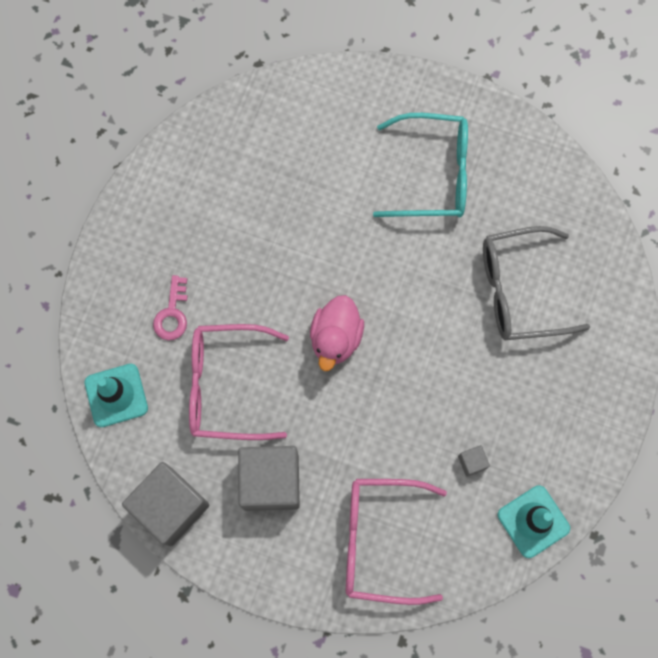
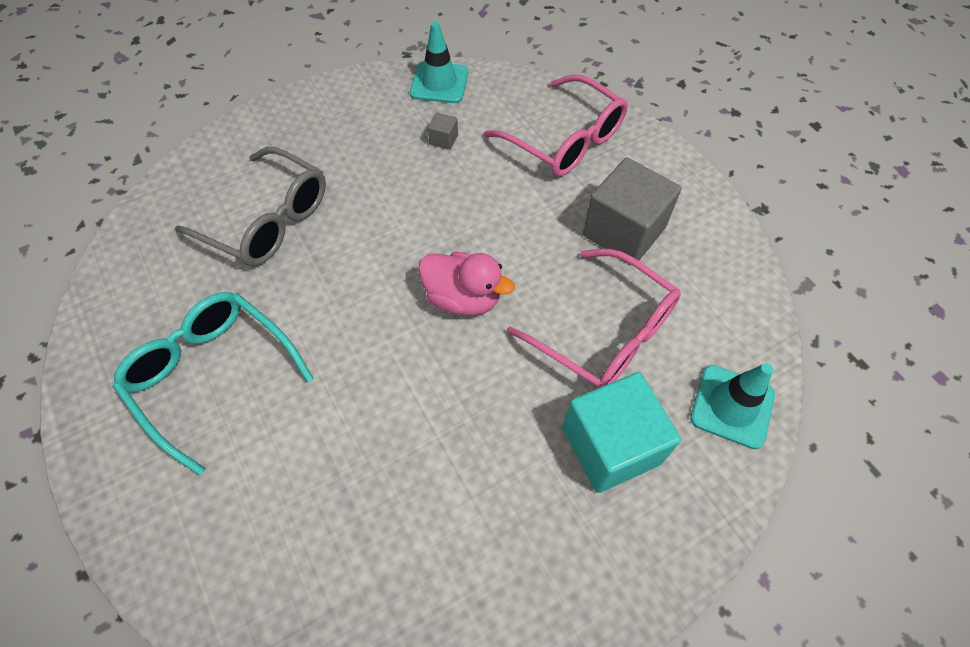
camera: 140 degrees left, 15 degrees down
(171, 507) = (734, 272): grey cube -> none
(172, 313) = (611, 445): pink key -> turquoise cube
(335, 338) = (463, 298): pink duck -> pink duck turned 60 degrees clockwise

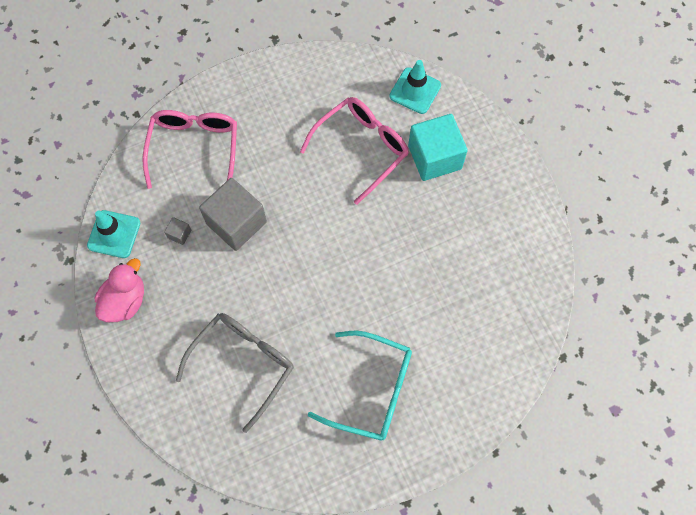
camera: 85 degrees left, 10 degrees up
(212, 375) = (372, 390): turquoise glasses -> turquoise glasses turned 120 degrees counterclockwise
(463, 298) = (327, 229): pink duck -> pink duck (125, 301)
(565, 140) = (194, 148): pink glasses -> pink glasses turned 45 degrees counterclockwise
(624, 231) = (284, 124): grey cube -> grey cube (236, 223)

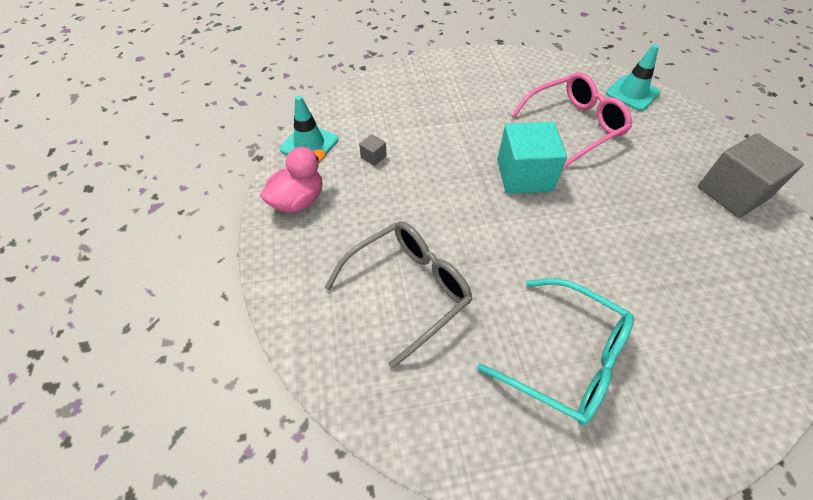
camera: 15 degrees right, 15 degrees down
(194, 148) = (408, 97): pink glasses -> none
(236, 223) = (434, 159): grey cube -> grey cube (732, 193)
(434, 157) = (652, 145): turquoise cube -> turquoise cube (524, 175)

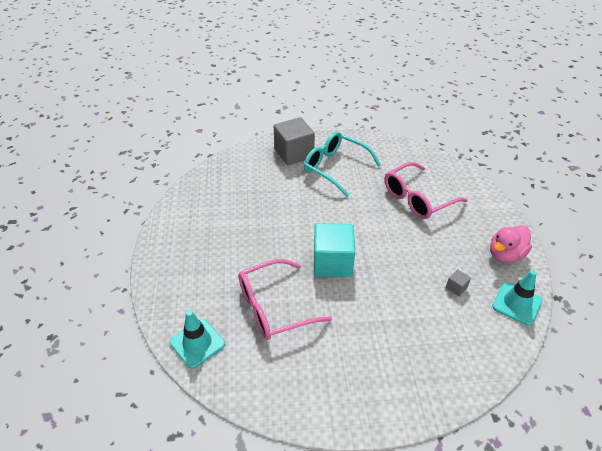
camera: 175 degrees left, 10 degrees down
(408, 289) = (417, 198): grey glasses -> pink glasses
(732, 193) = (183, 239): grey cube -> grey cube (294, 153)

